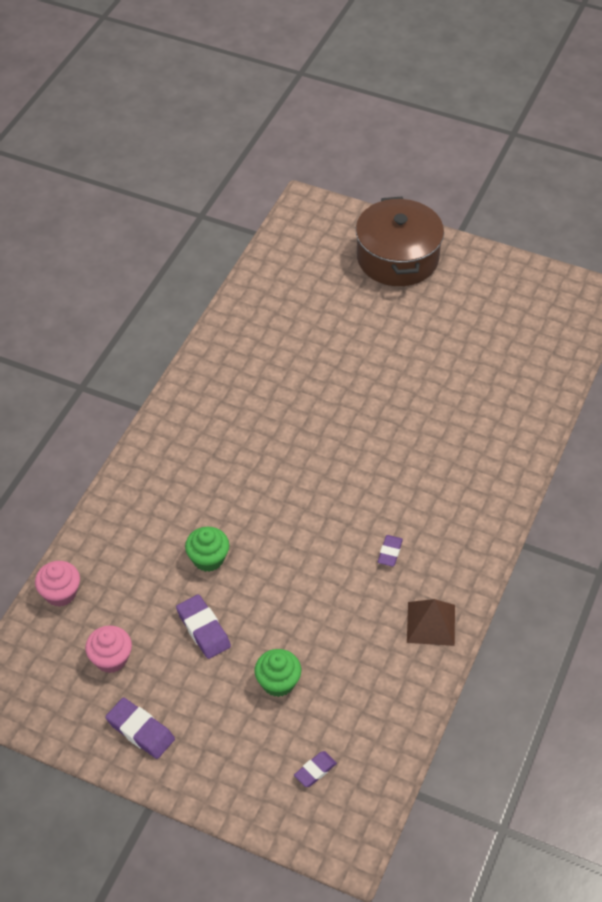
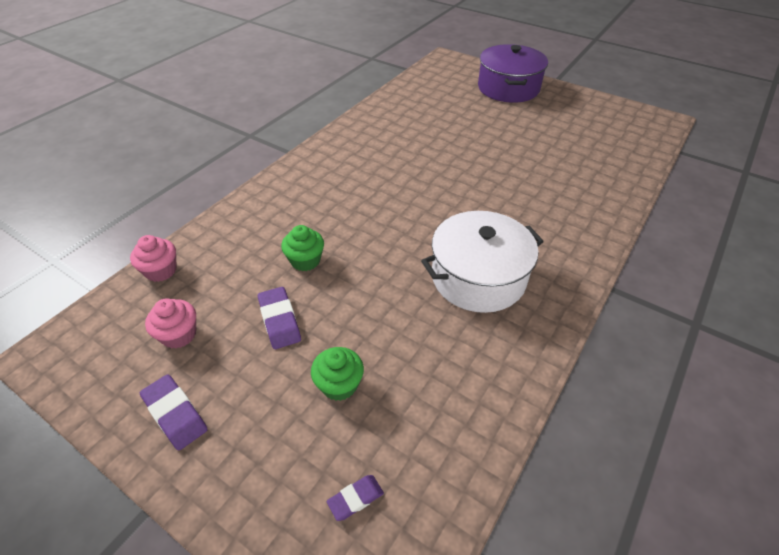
camera: 10 degrees right, 5 degrees down
(390, 552) = (478, 277): purple eraser -> white pot
(397, 258) = (508, 88): brown pot -> purple pot
(431, 623) = (513, 348): brown pyramid -> none

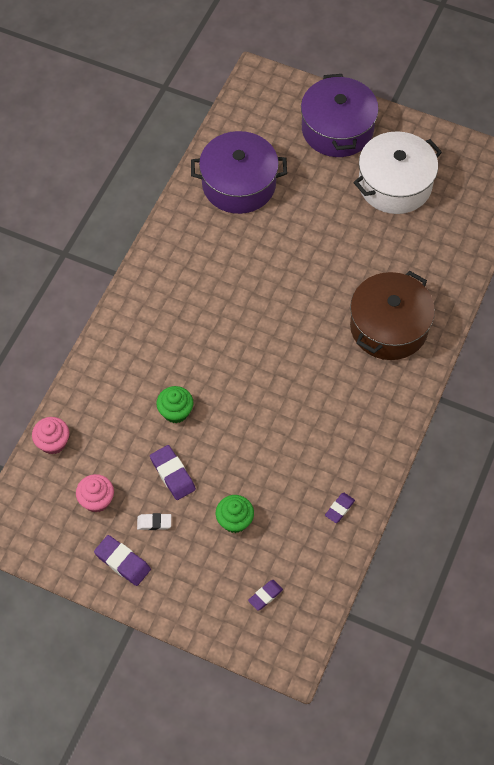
camera: 10 degrees left, 15 degrees up
(236, 371) = (154, 522): none -> white eraser
(417, 109) = (239, 184): none -> purple pot
(478, 277) = (328, 406): white pot -> white pot (395, 184)
(481, 392) = (339, 509): none -> purple eraser
(551, 217) = (389, 327): none -> brown pot

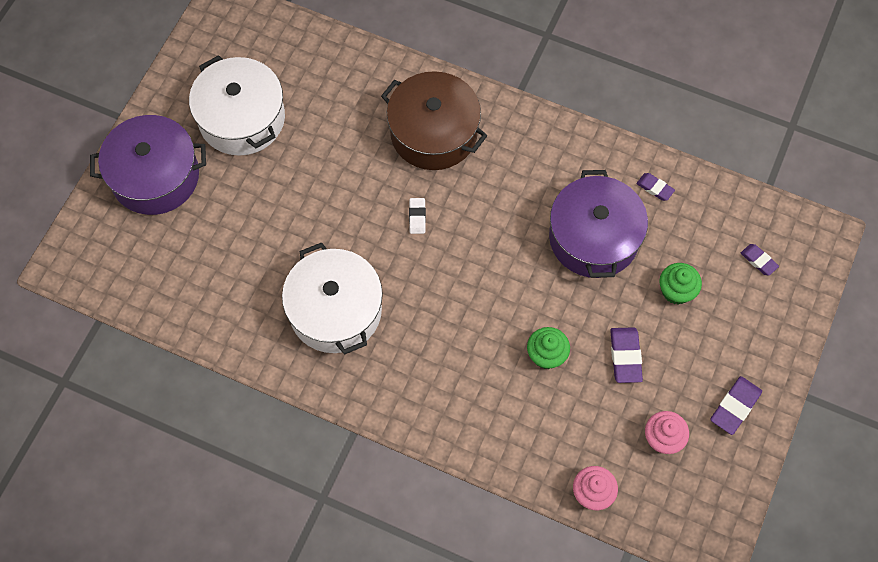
camera: 90 degrees left, 5 degrees up
(154, 522) = (685, 374): white eraser -> white eraser (417, 217)
(172, 474) = (625, 356): purple eraser -> purple eraser turned 60 degrees counterclockwise
(218, 257) = (335, 310): none -> white pot
(239, 184) = (229, 288): purple pot -> purple pot (594, 237)

